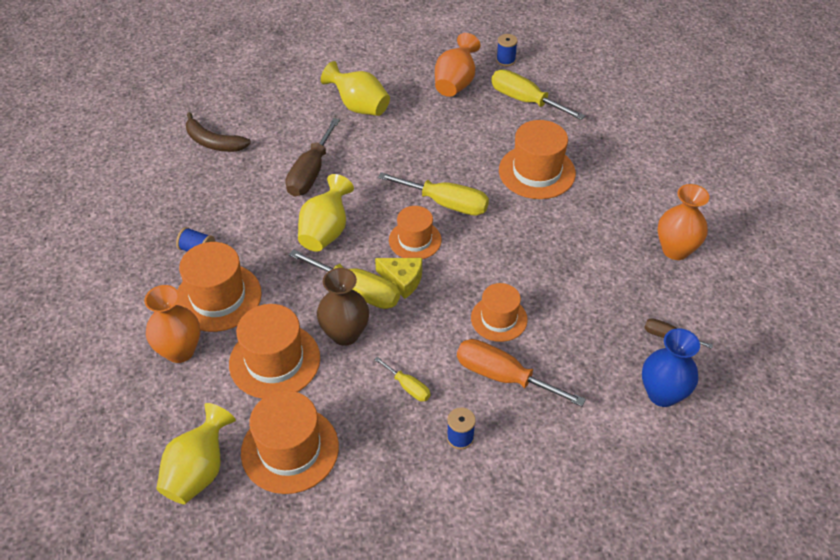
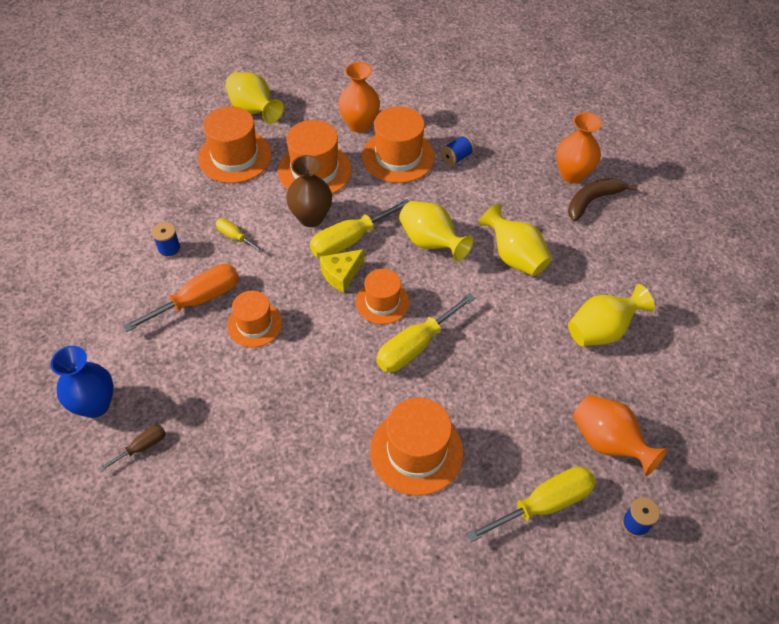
camera: 115 degrees right, 5 degrees up
(311, 173) = (514, 257): brown screwdriver -> yellow vase
(408, 387) = (235, 237): yellow screwdriver -> yellow screwdriver turned 60 degrees clockwise
(675, 250) = (229, 524): orange vase -> orange vase (572, 174)

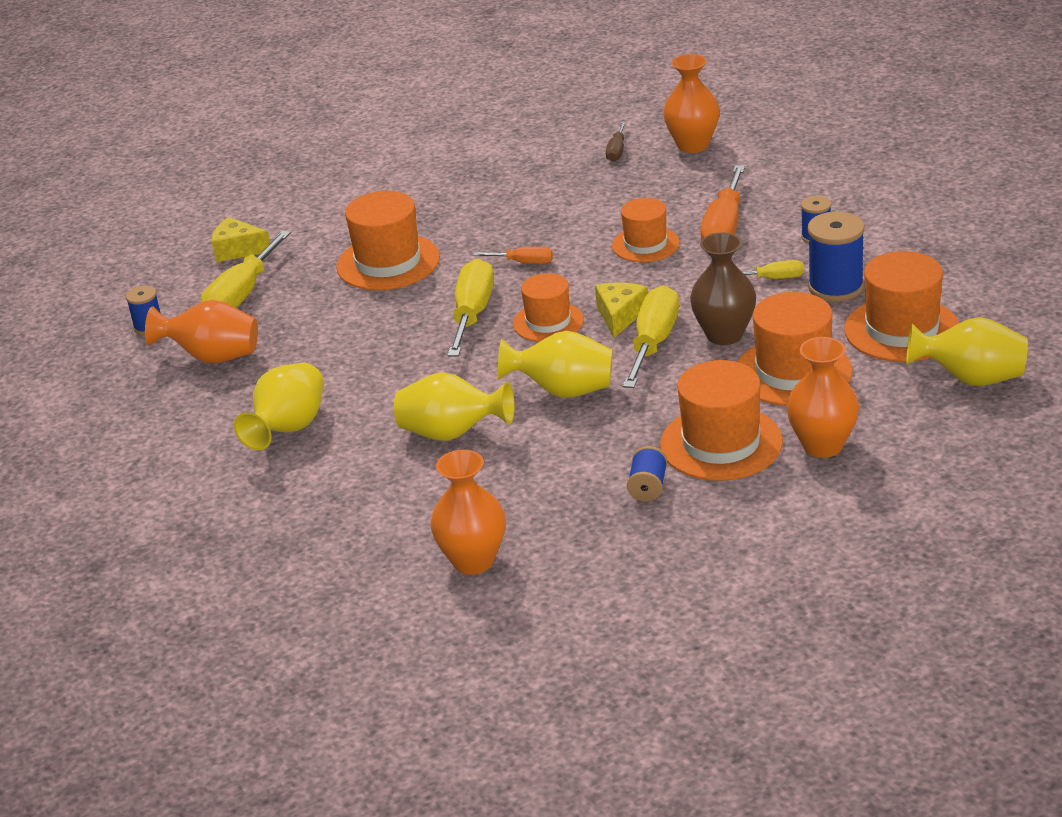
camera: 145 degrees right, 20 degrees down
(95, 405) = (693, 145): blue vase -> orange vase
(218, 206) = (836, 287): none -> blue spool
(337, 370) = (524, 262): none -> orange screwdriver
(508, 577) = (238, 250): none -> yellow cheese
(592, 201) = (415, 546): brown banana -> none

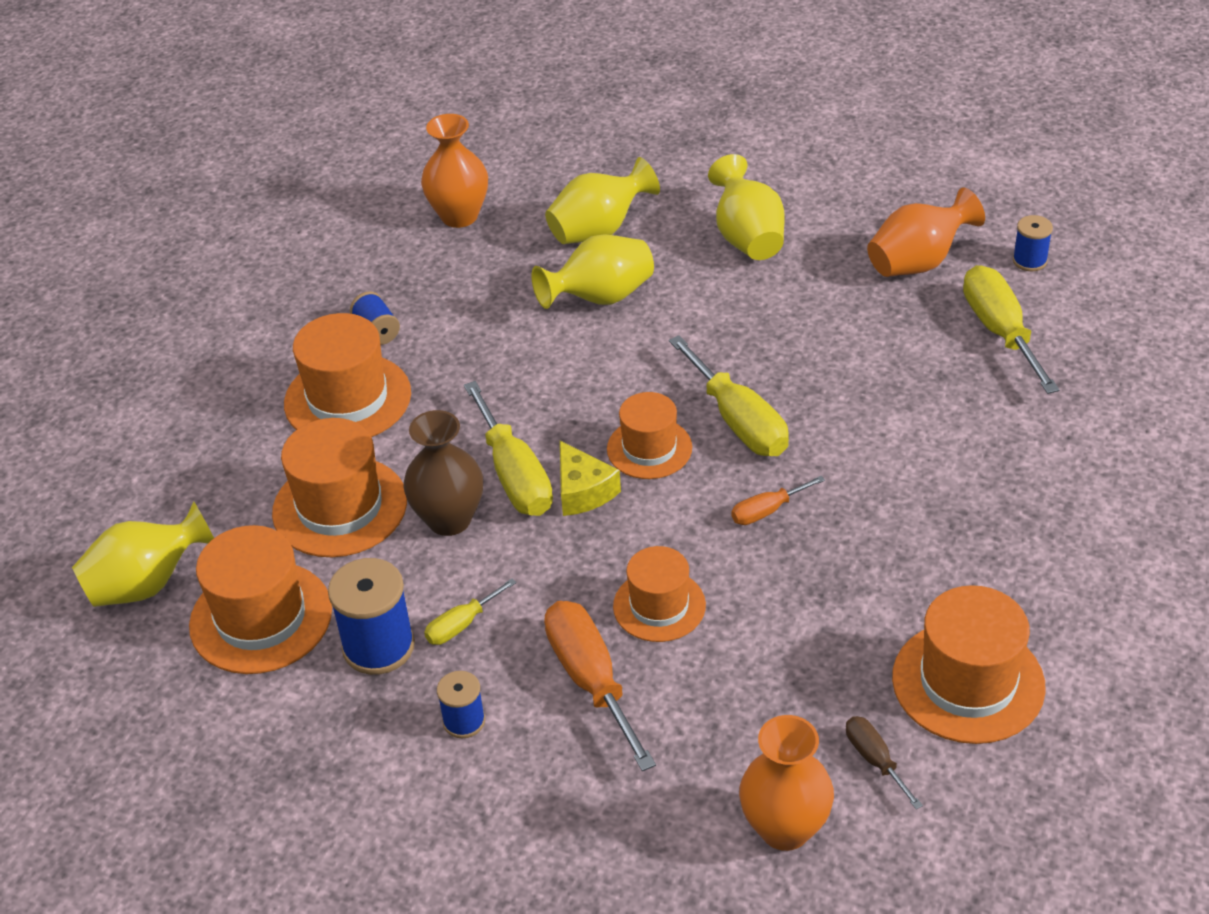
camera: 140 degrees right, 10 degrees up
(238, 250) = (1096, 377): yellow cheese -> none
(388, 262) = (913, 439): orange hat -> orange hat (968, 682)
(563, 391) = (547, 382): yellow vase -> yellow vase (599, 230)
(822, 445) = (250, 439): orange vase -> none

